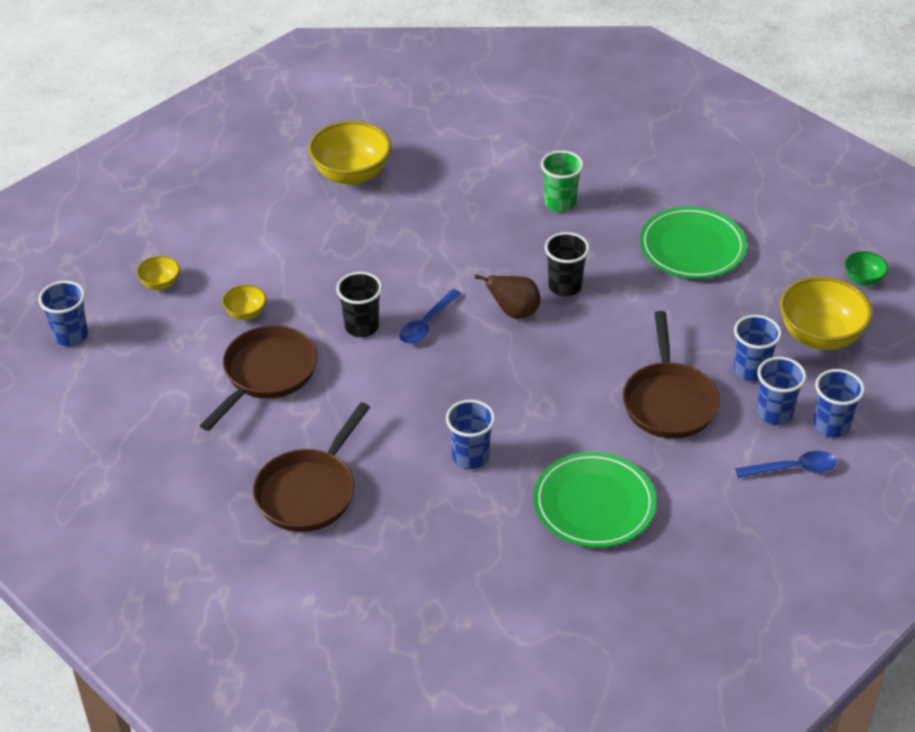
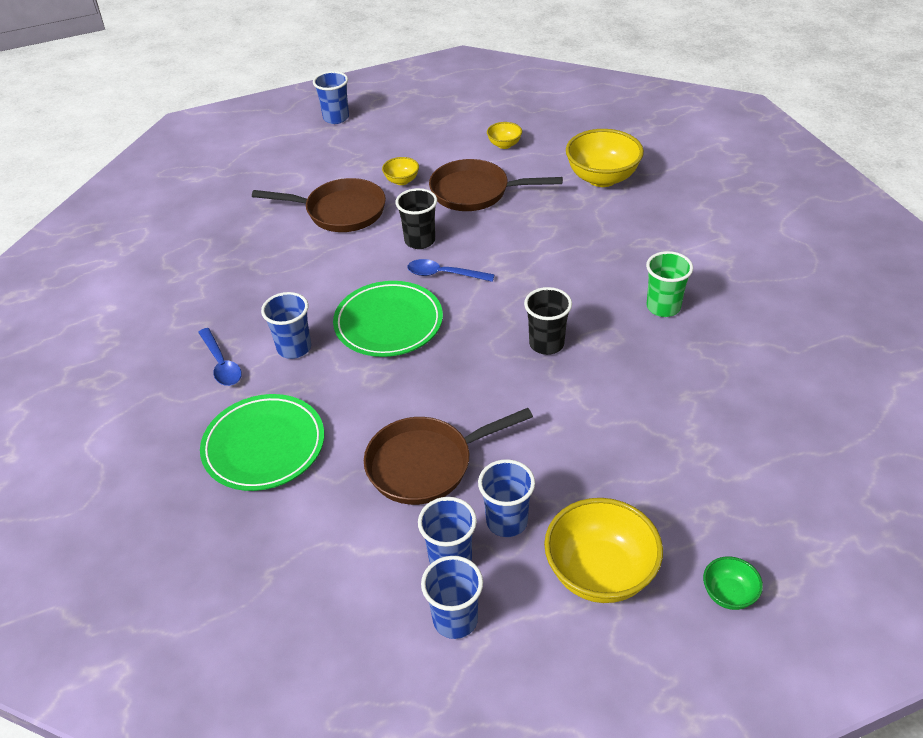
camera: 70 degrees right, 0 degrees up
(160, 284) = (410, 134): yellow bowl -> yellow bowl (504, 145)
(309, 492) = (222, 272): brown pan -> brown pan (475, 192)
(514, 312) = (490, 321): brown pear -> none
(692, 248) = (669, 421): green plate -> green plate (388, 323)
(793, 469) = (372, 598): blue spoon -> blue spoon (221, 364)

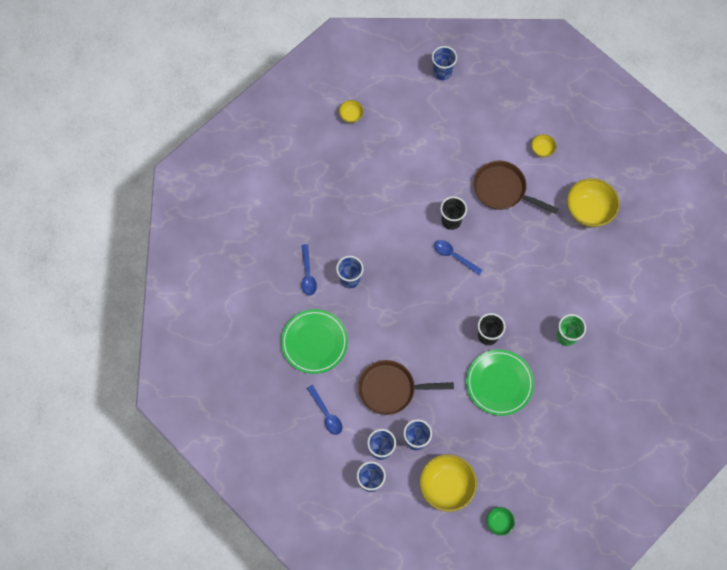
camera: 20 degrees right, 25 degrees up
(325, 542) = (326, 414): none -> blue spoon
(340, 211) = (413, 173): brown pan -> none
(388, 323) = (408, 282): green plate -> green plate (499, 383)
(401, 181) = (461, 159): yellow bowl -> yellow bowl (351, 116)

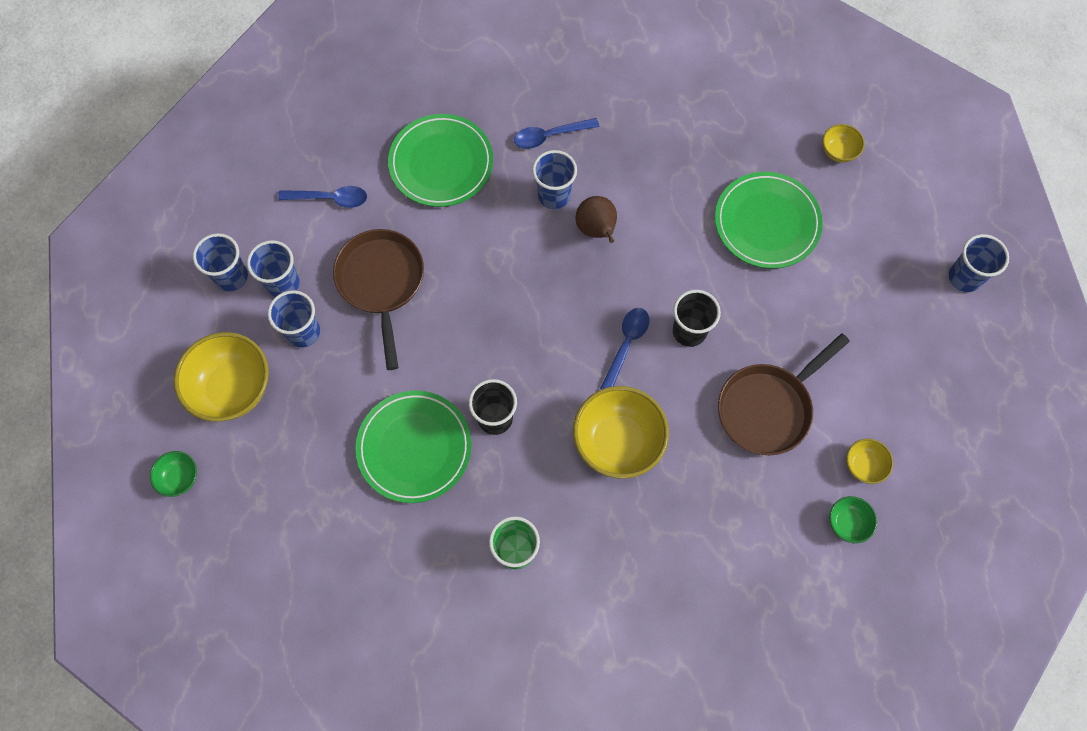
camera: 80 degrees right, 0 degrees up
(326, 414) = (330, 198): blue spoon -> blue spoon turned 135 degrees counterclockwise
(377, 259) = (596, 230): none -> brown pear
(390, 165) = (766, 223): none -> green plate
(503, 190) = (768, 408): brown pan -> brown pan turned 150 degrees counterclockwise
(572, 166) = (847, 523): none -> green bowl
(588, 211) = (765, 564): yellow bowl -> yellow bowl (618, 442)

